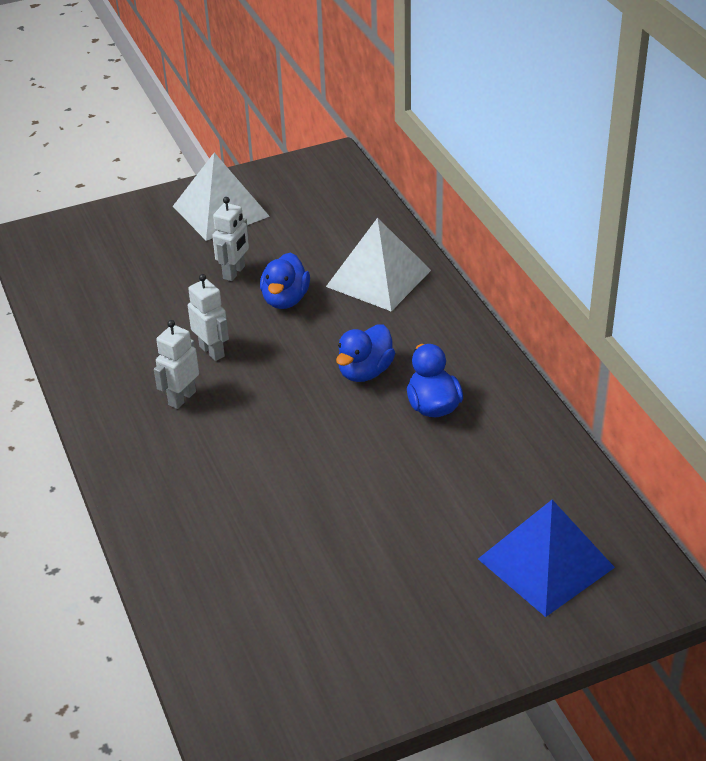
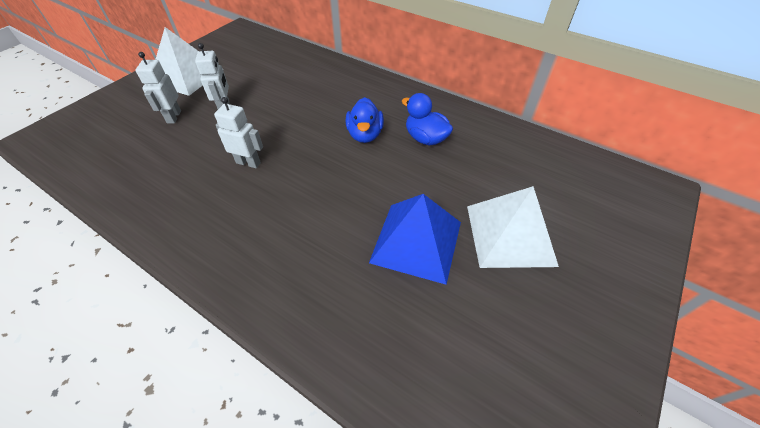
camera: 35 degrees left, 10 degrees up
(182, 398) = (250, 205): white robot -> white robot (174, 117)
(285, 299) = (274, 111): blue duck -> none
(378, 278) = (323, 80): white pyramid -> white pyramid (510, 234)
(546, 563) = (589, 205): blue pyramid -> blue pyramid (416, 242)

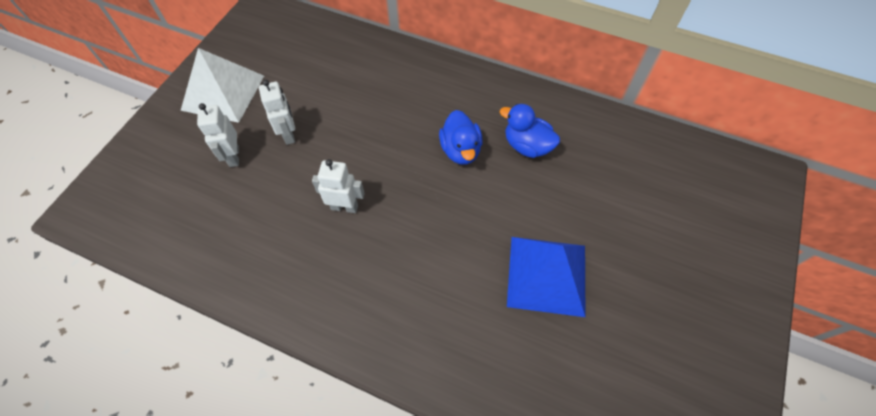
camera: 10 degrees left, 10 degrees up
(510, 234) = (634, 252): white pyramid -> none

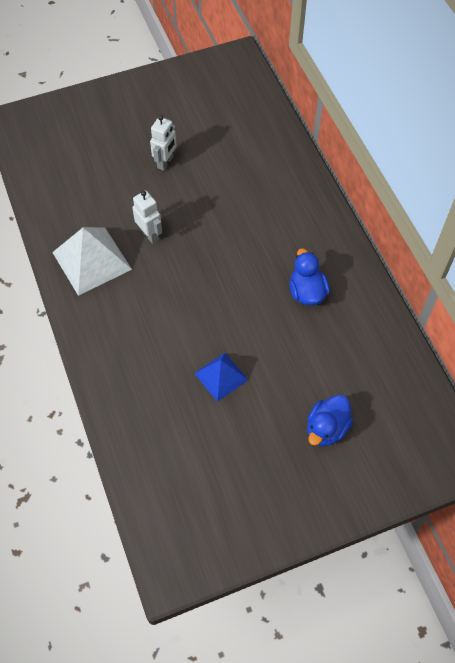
camera: 45 degrees right, 0 degrees up
(223, 92) = (155, 103): white pyramid -> white pyramid (92, 260)
(233, 156) = (120, 151): white robot -> none
(460, 150) = (259, 259): blue duck -> blue duck (326, 429)
(547, 275) = (221, 376): blue pyramid -> blue pyramid, size x0.60

